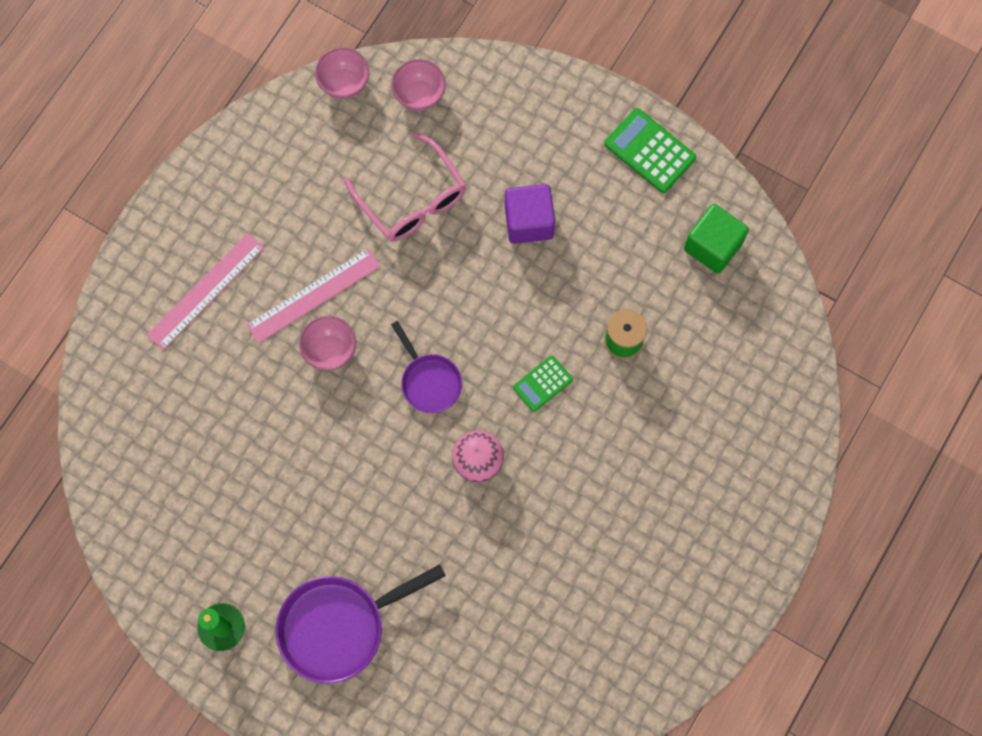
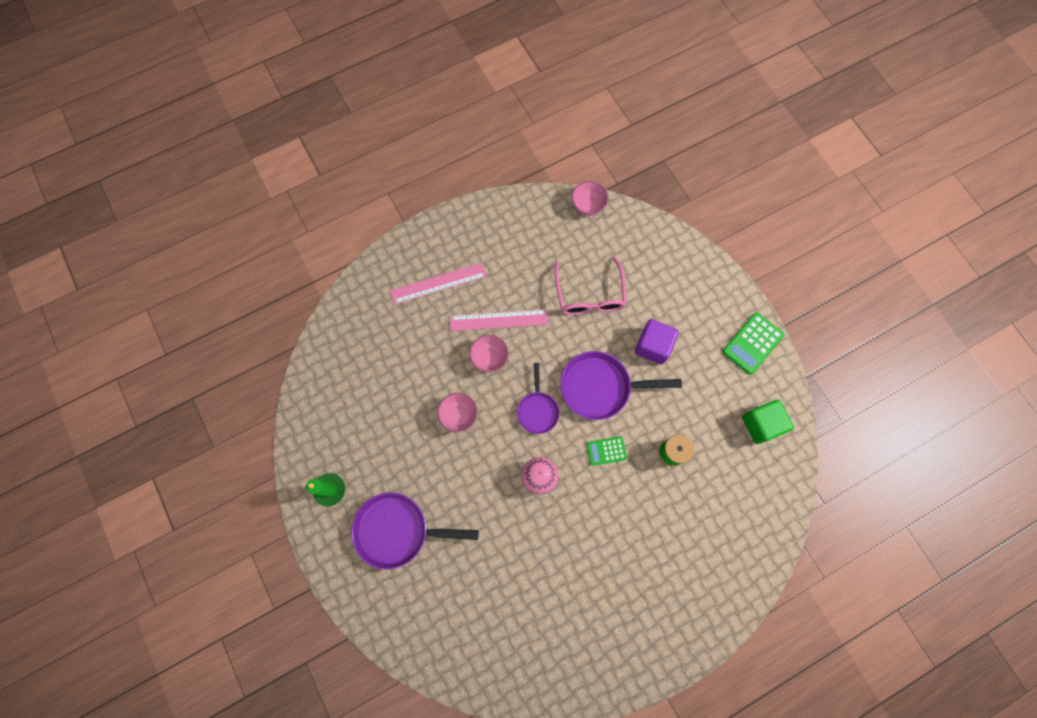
camera: 30 degrees right, 0 degrees up
(419, 95) = (628, 236): pink bowl -> pink bowl (459, 415)
(491, 309) = (600, 387): none -> purple pan
(650, 151) = (752, 343): green calculator -> green calculator turned 120 degrees counterclockwise

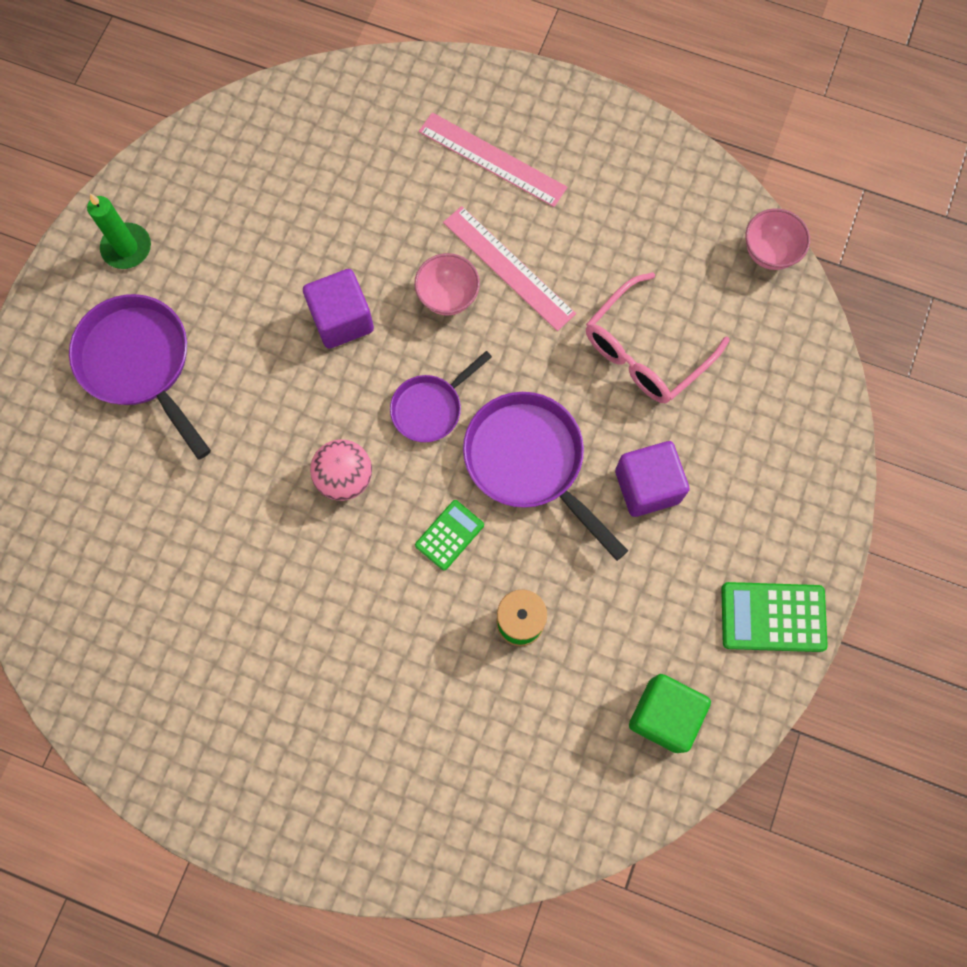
camera: 50 degrees right, 0 degrees up
(459, 415) = (342, 320): pink bowl -> purple cube
(606, 451) = (449, 535): green calculator -> green calculator turned 90 degrees clockwise

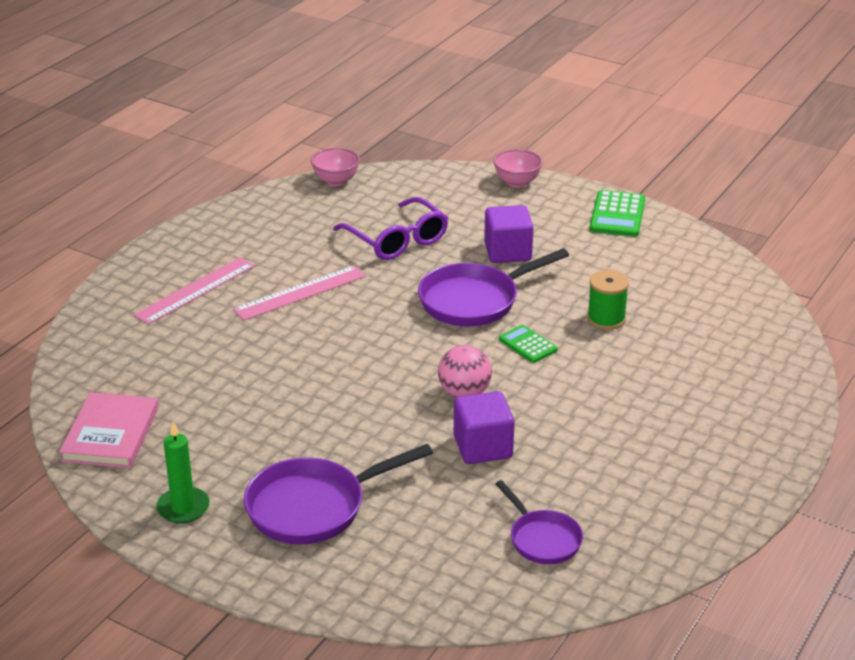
camera: 80 degrees left, 40 degrees down
(228, 153) = (110, 434): none -> pink book
(342, 320) = (314, 382): purple cube -> purple cube (483, 447)
(430, 408) = (413, 343): purple pan -> purple pan (542, 539)
(448, 297) = (314, 325): pink bowl -> pink bowl (517, 183)
(645, 351) = (397, 240): pink glasses -> purple glasses
(664, 715) = (685, 265): green cube -> none

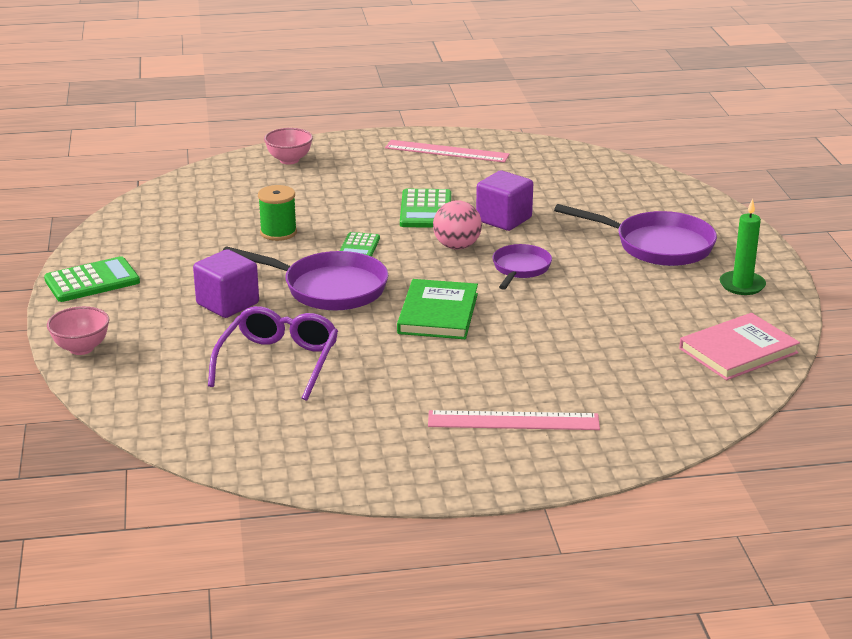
camera: 130 degrees left, 5 degrees down
(300, 293) = (435, 367): pink ruler -> pink ruler (447, 151)
(336, 181) = (202, 450): pink bowl -> pink bowl (289, 160)
(368, 329) = (438, 313): none -> green book
(542, 539) = (554, 175): purple pan -> purple pan (520, 269)
(558, 413) = (425, 210): none -> green calculator

